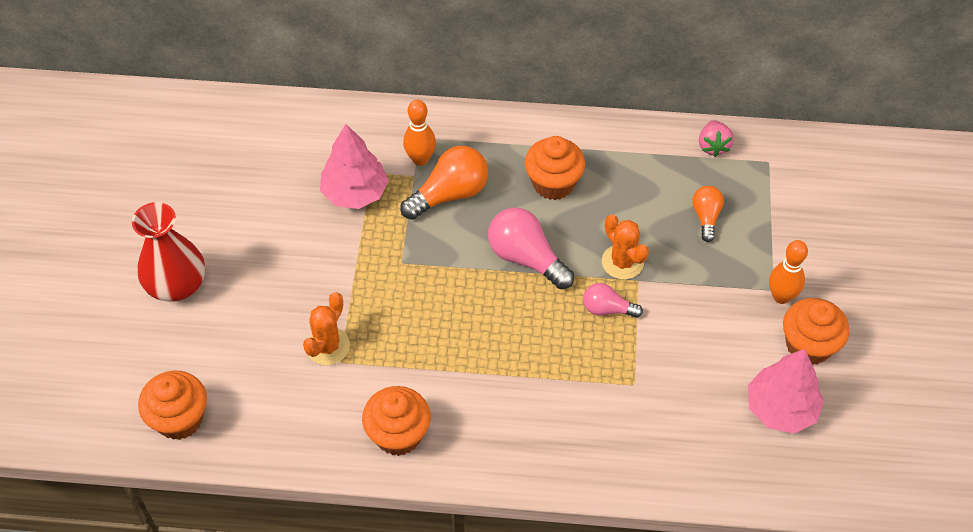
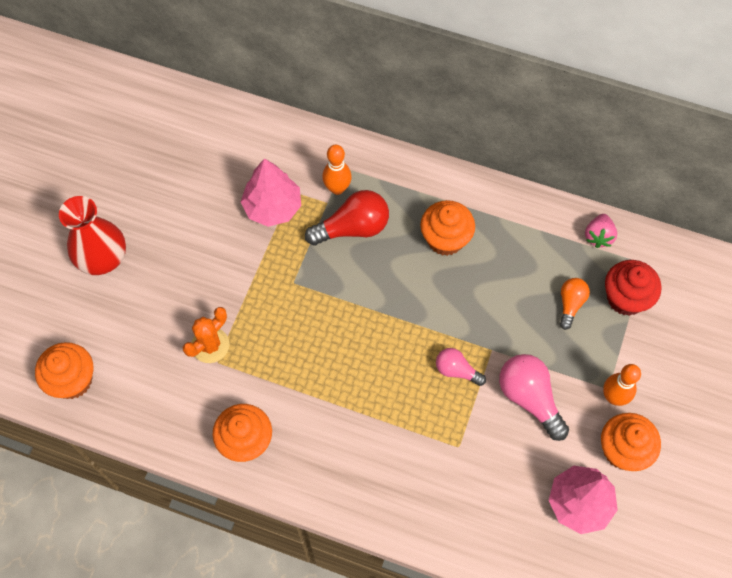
camera: 15 degrees right, 10 degrees up
(450, 194) = (353, 228): orange light bulb -> red light bulb
(526, 258) = (400, 304): pink light bulb -> pink light bulb (529, 398)
(622, 262) = (483, 329): orange cactus -> none
(761, 199) = (625, 298): none -> red cupcake

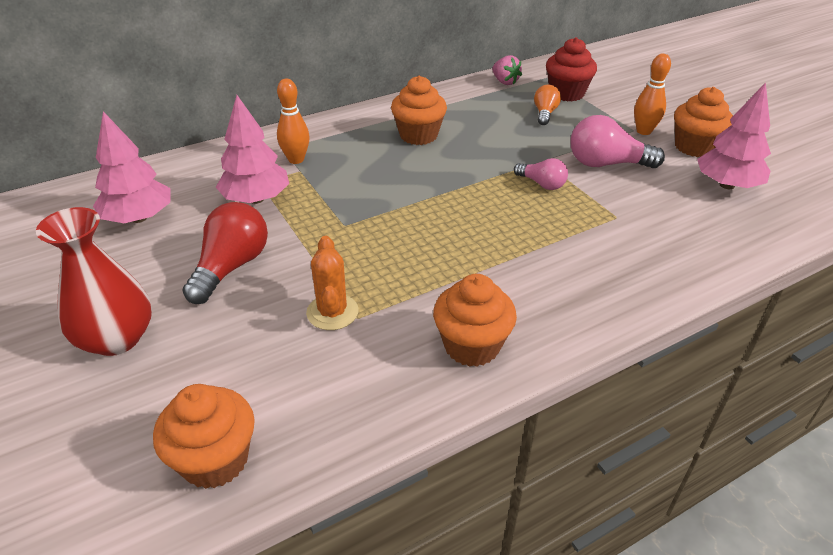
camera: 50 degrees left, 25 degrees down
(196, 162) = (139, 218): none -> pink tree
(353, 228) = (342, 169): red light bulb -> red light bulb (231, 267)
(456, 370) = (542, 184): pink light bulb -> pink light bulb turned 120 degrees counterclockwise
(570, 304) = (545, 113): orange light bulb -> orange light bulb turned 45 degrees clockwise

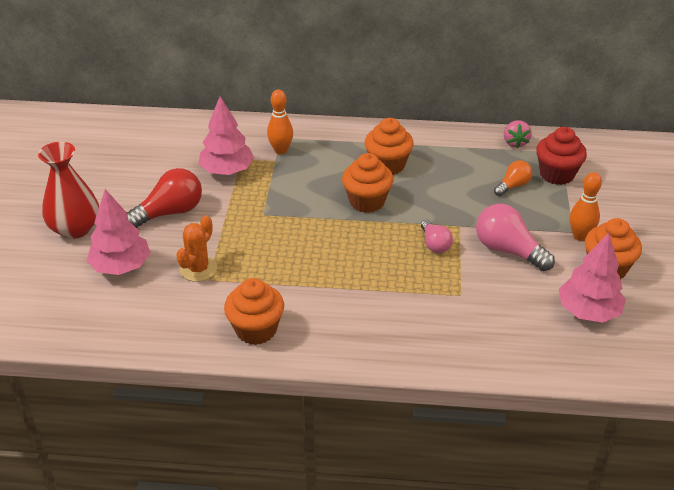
camera: 35 degrees right, 0 degrees up
(139, 218) = (148, 155): pink tree -> pink tree (121, 266)
(215, 460) = (66, 319): orange cupcake -> orange cupcake (367, 201)

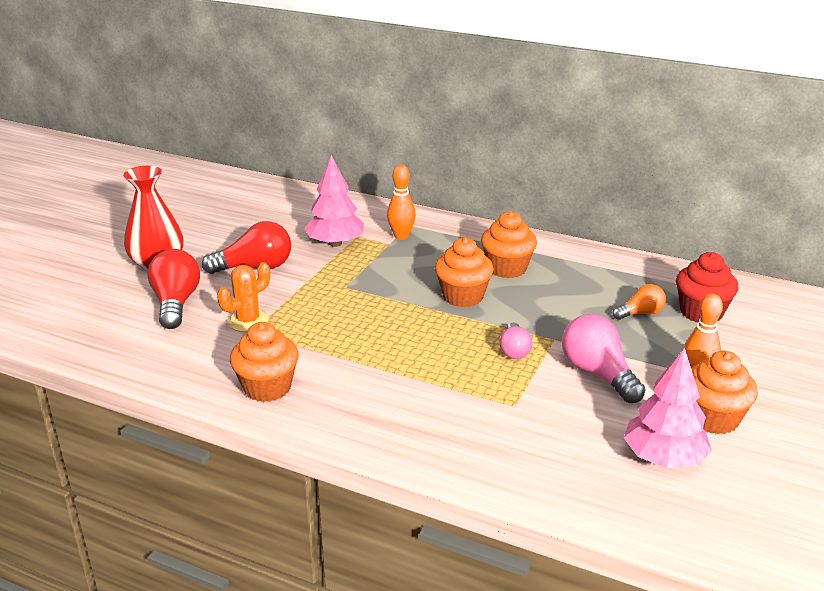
camera: 20 degrees right, 10 degrees down
(121, 266) = (176, 303): pink tree -> red light bulb
(515, 143) = (667, 274): pink strawberry -> none

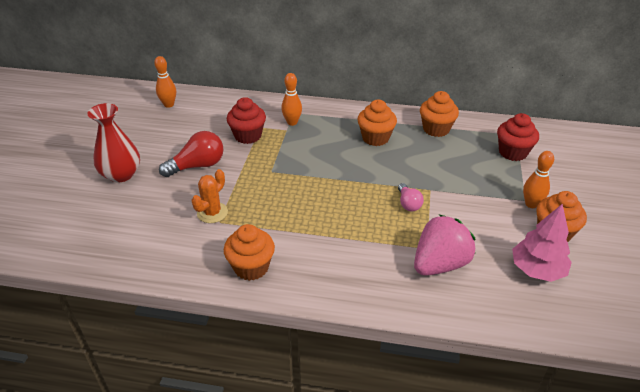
camera: 15 degrees left, 10 degrees up
(176, 303) = (151, 207): red light bulb -> none
(252, 197) = (169, 105): none -> orange bowling pin
(335, 243) = (248, 136): pink tree -> red cupcake
(463, 296) = (355, 166): orange cupcake -> orange cupcake (436, 129)
(523, 427) = (440, 264): none -> pink strawberry
(597, 374) = (469, 212): pink light bulb -> none
(640, 313) = (476, 159): orange light bulb -> none

